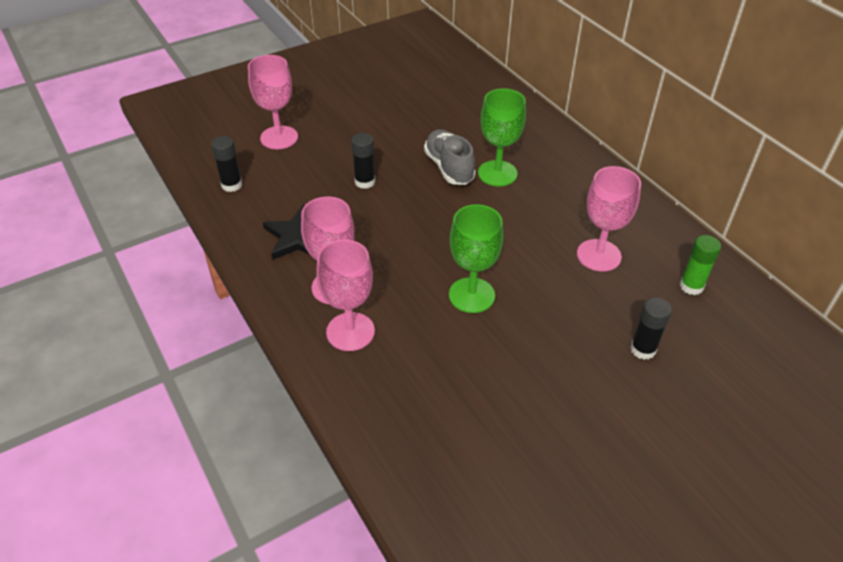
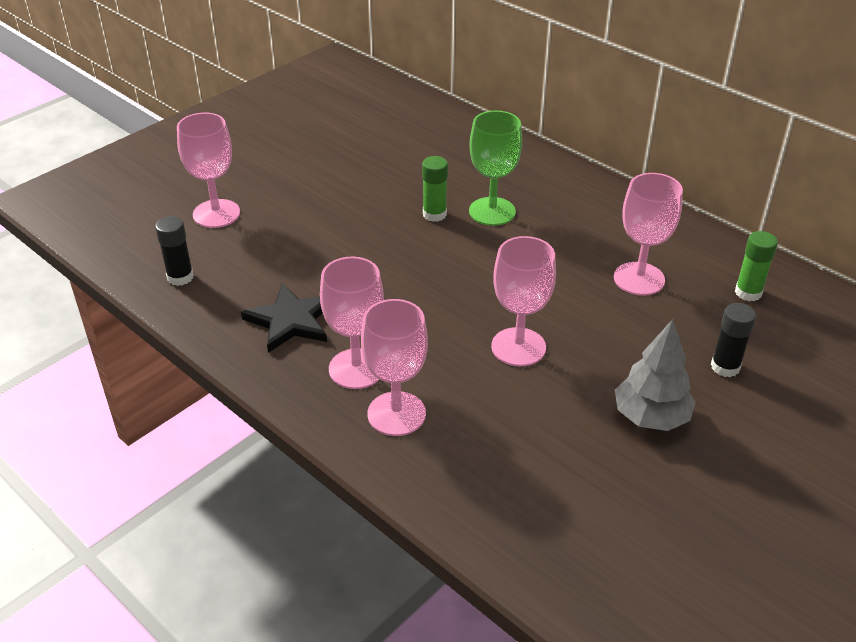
camera: 15 degrees left, 5 degrees down
(365, 182) = (342, 246): black glue stick -> none
(449, 168) = (434, 214): grey shoe -> green glue stick
(471, 295) = (518, 347): green goblet -> pink goblet
(559, 380) = (651, 417): none -> grey tree

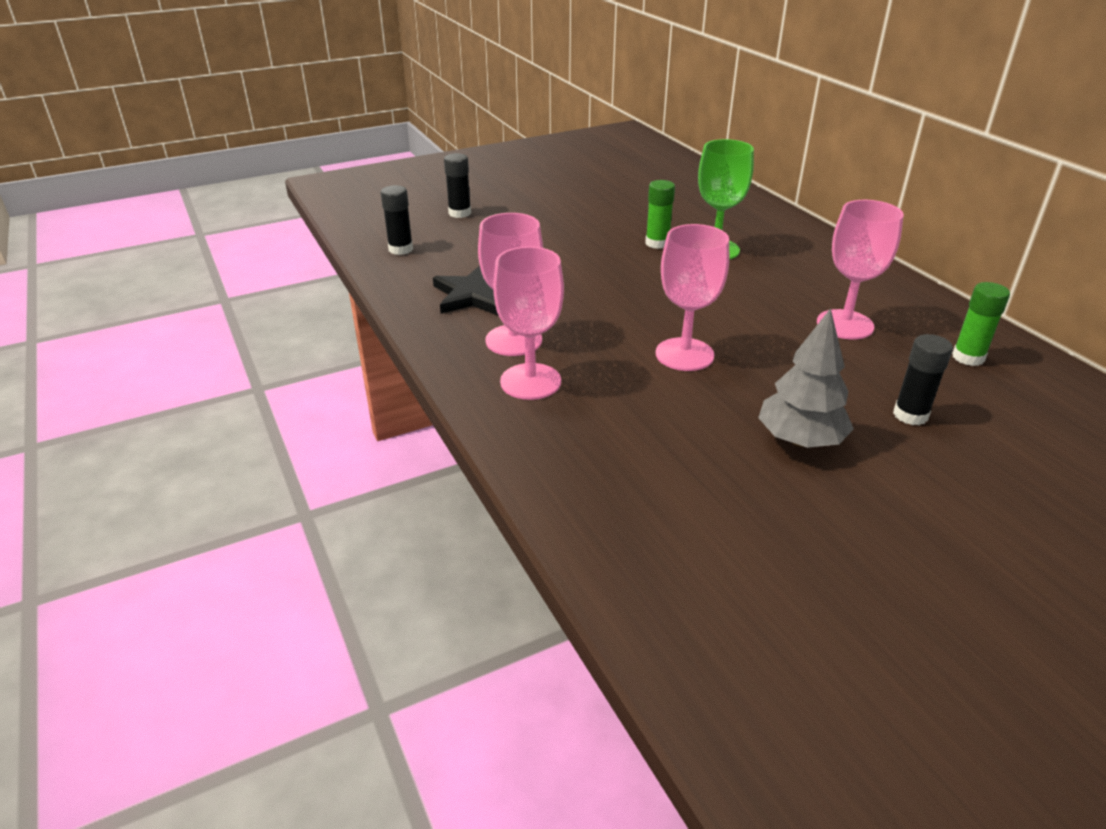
camera: 20 degrees right, 5 degrees down
(216, 214) = (460, 213): pink goblet -> black glue stick

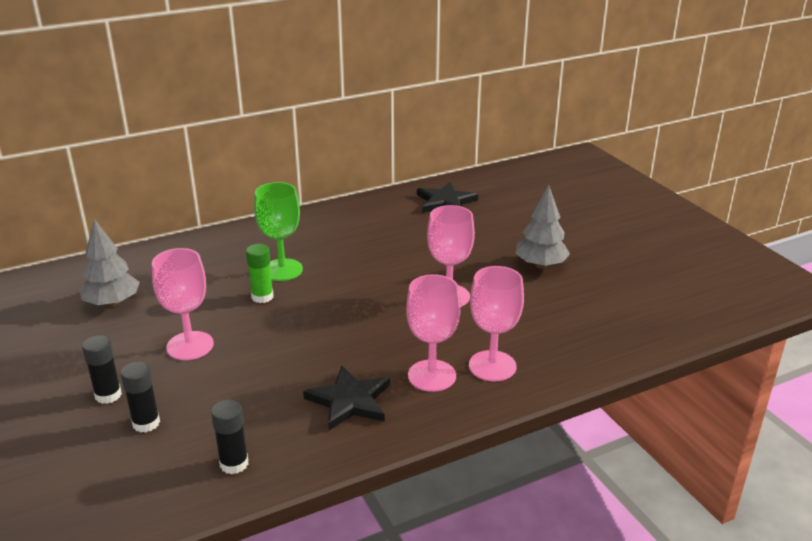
camera: 90 degrees left, 5 degrees down
(632, 182) = (112, 303): none -> grey tree
(845, 325) = (407, 233): pink goblet -> pink goblet (190, 346)
(910, 415) = (508, 229): black glue stick -> black glue stick (108, 395)
(968, 357) = (445, 202): green glue stick -> black star

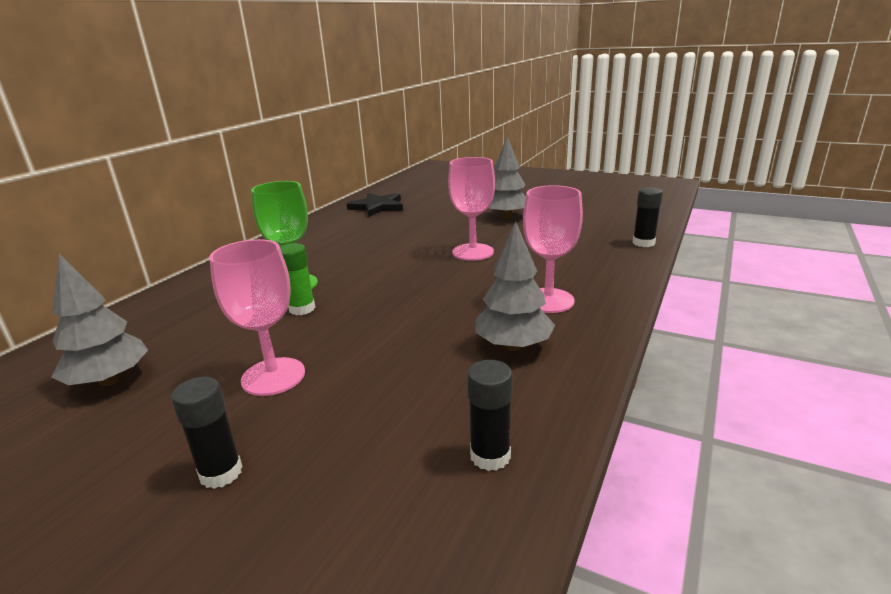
camera: 35 degrees left, 5 degrees down
(146, 423) = (319, 475): black glue stick -> black glue stick (643, 243)
(349, 401) = (513, 346): black star -> grey tree
(492, 366) = (579, 277): pink goblet -> none

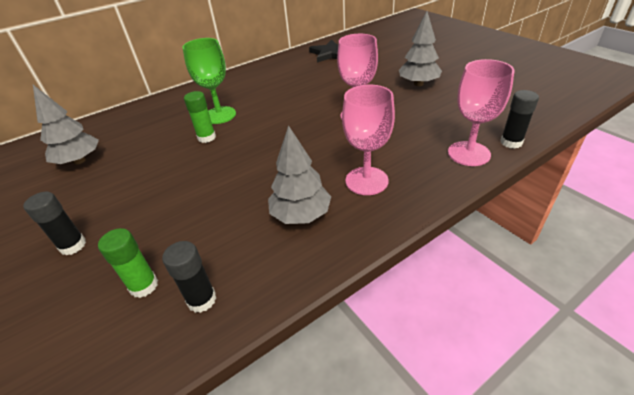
camera: 30 degrees right, 15 degrees up
(273, 376) = (148, 187): pink goblet -> pink goblet (468, 153)
(394, 472) = (144, 286): none -> green glue stick

